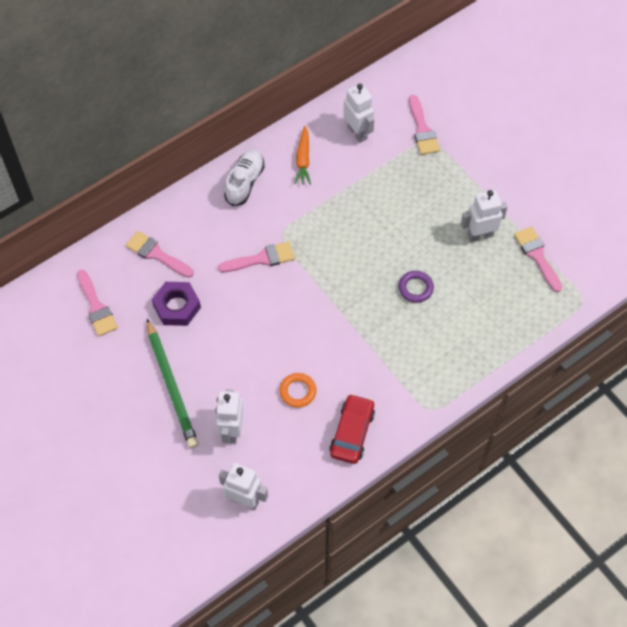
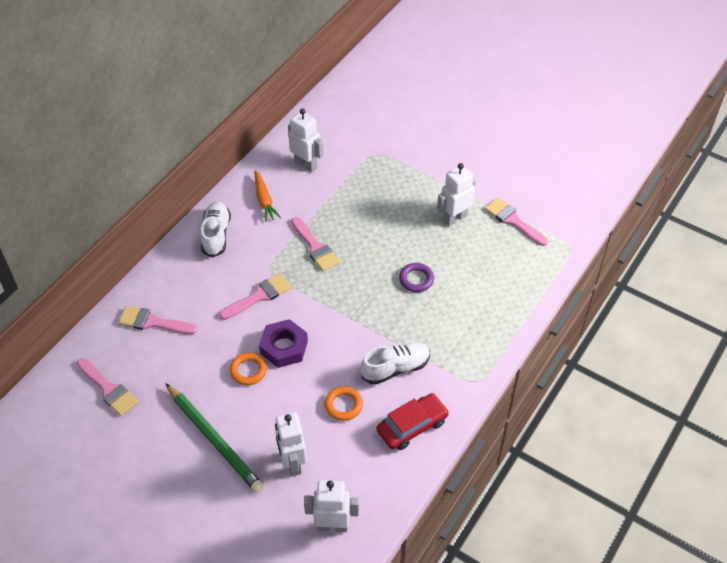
camera: 20 degrees left, 10 degrees down
(177, 306) = (191, 364): purple nut -> purple nut (284, 347)
(225, 329) = (248, 370): none -> orange ring
(352, 432) = (412, 426): red car -> red car turned 60 degrees clockwise
(359, 371) = (395, 368): none -> white shoe
(422, 129) = (364, 146): pink brush -> pink brush (315, 247)

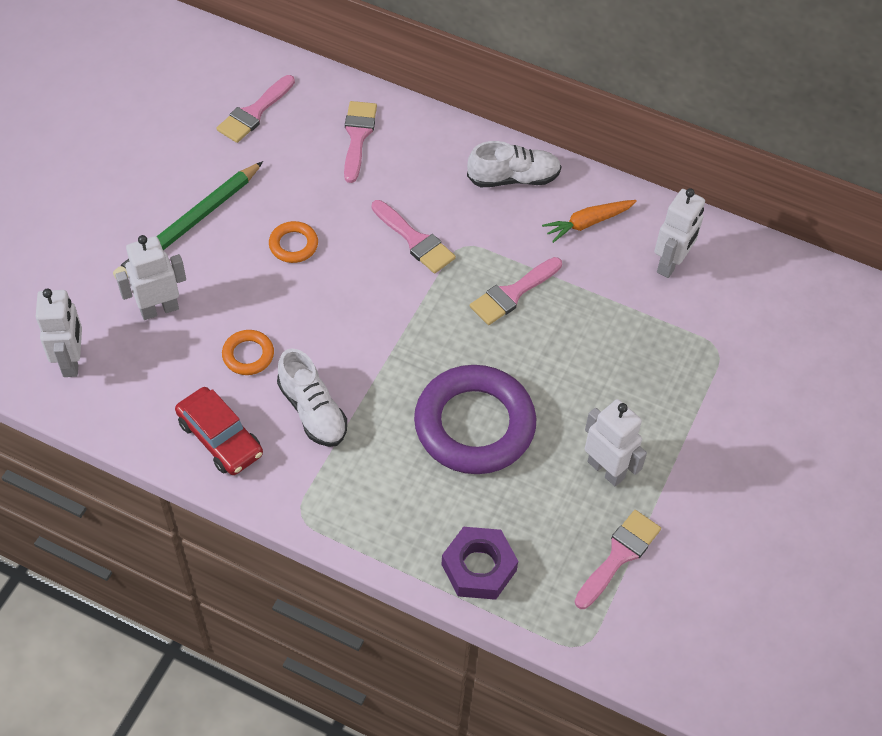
camera: 80 degrees right, 5 degrees up
(284, 347) = (334, 278): purple nut -> purple nut (479, 567)
(416, 279) = (474, 425): purple ring -> purple ring, size x2.28

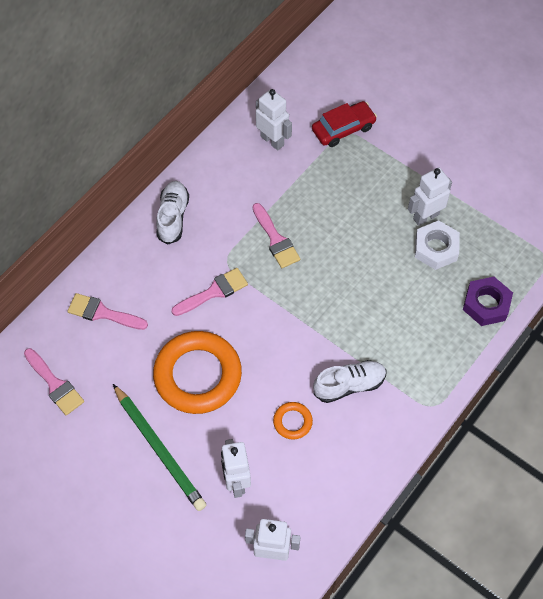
camera: 75 degrees left, 5 degrees up
(220, 438) = (361, 451): red car -> red car (343, 129)
(293, 245) = (198, 375): orange ring -> orange ring, size x2.28
(474, 425) = (379, 285): purple ring -> none
(555, 489) = (436, 248): none -> white nut
(587, 223) = (226, 180): orange carrot -> none
(619, 555) = (488, 224): pink brush -> none

